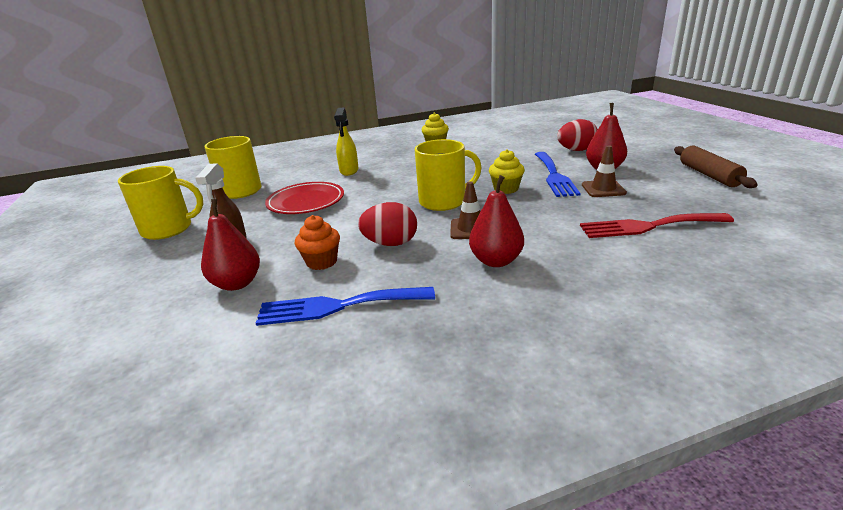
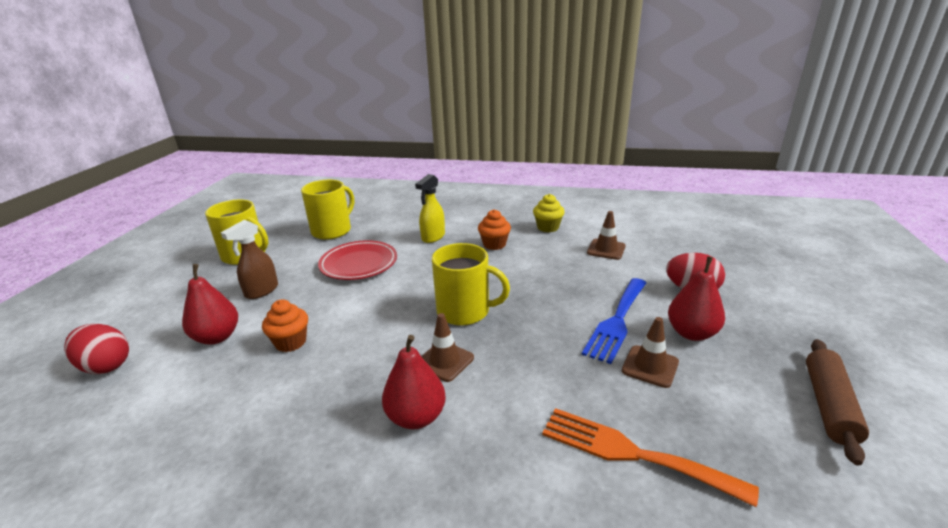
camera: 30 degrees right, 0 degrees up
(338, 306) = (243, 401): blue fork -> none
(390, 243) = (361, 346): red egg -> red egg (106, 366)
(408, 162) = (494, 244): none -> orange cupcake
(495, 145) = (606, 249): none -> brown traffic cone
(506, 189) = (542, 319): yellow cupcake -> none
(648, 226) = (632, 453): red fork -> orange fork

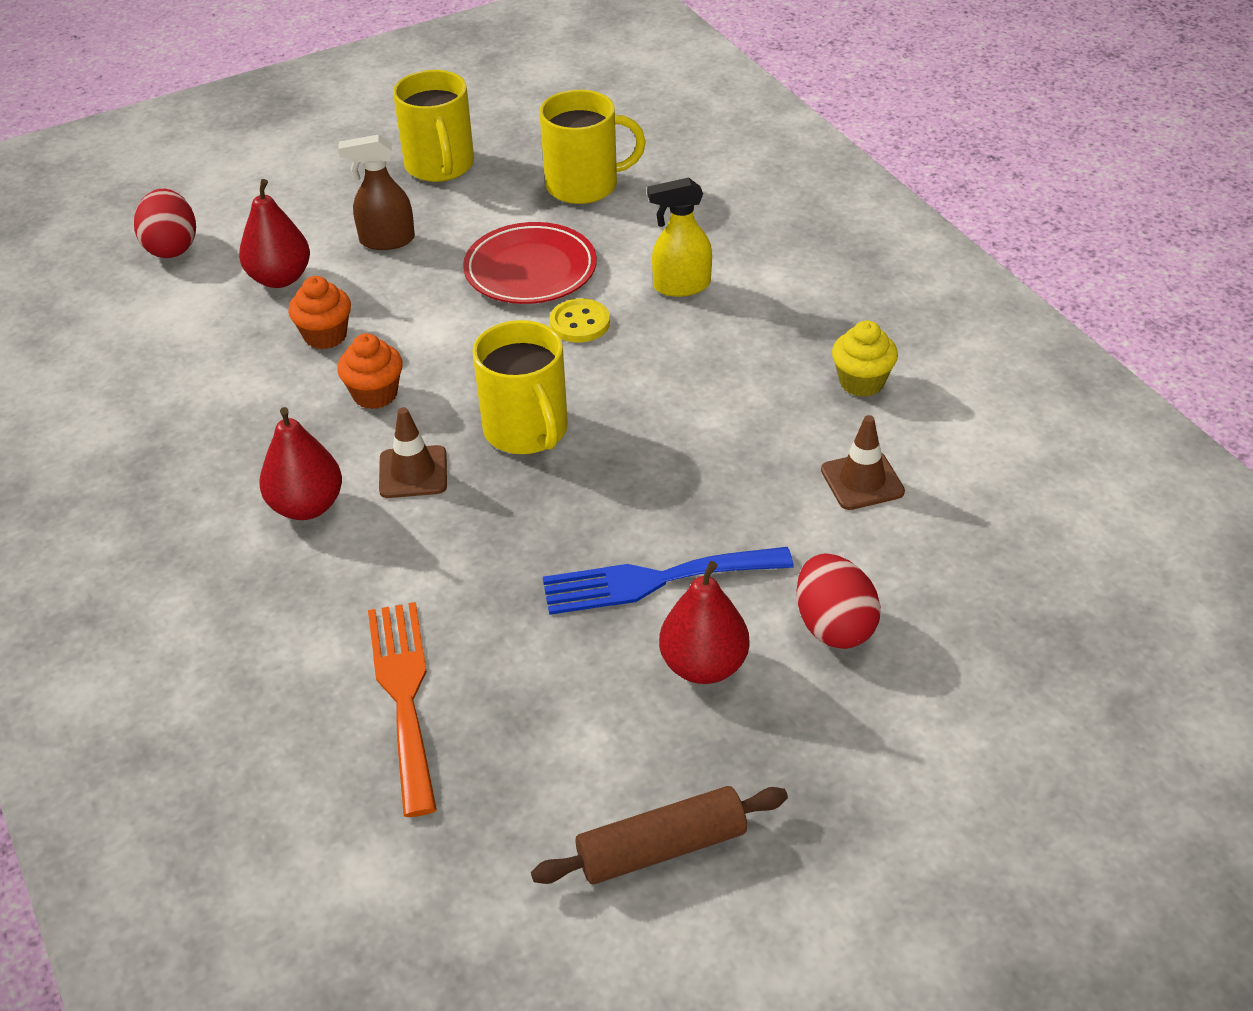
camera: 50 degrees right, 15 degrees up
(415, 267) = (580, 323): none -> yellow button
(494, 244) = (733, 357): orange cupcake -> orange cupcake (375, 394)
(650, 366) = (580, 652): brown traffic cone -> none

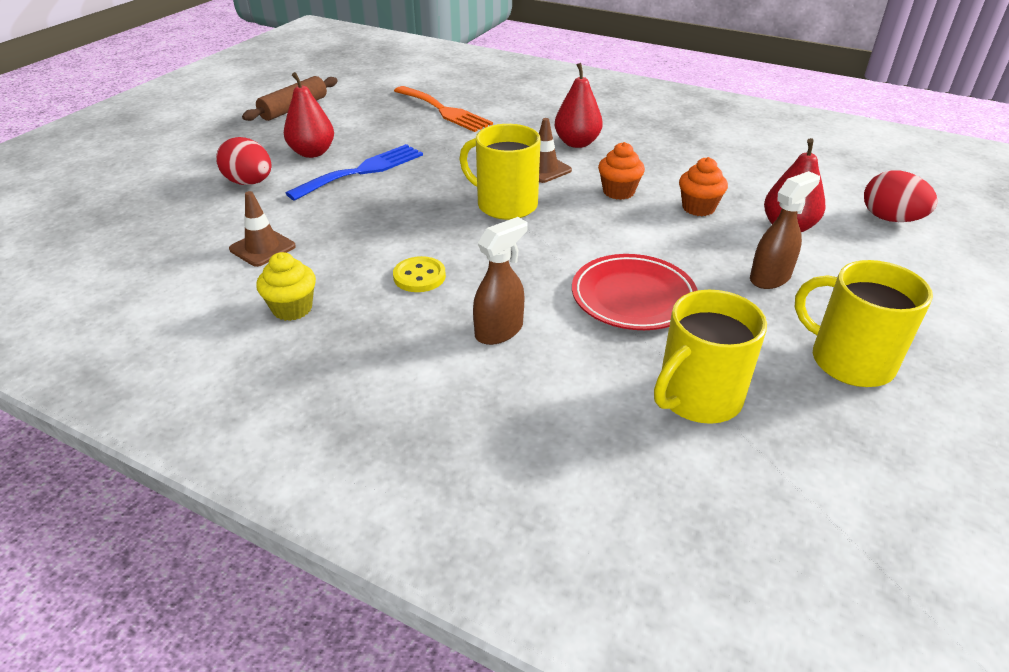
camera: 145 degrees right, 5 degrees down
(580, 323) = (547, 273): yellow button -> yellow button (419, 276)
(681, 286) = (499, 331): yellow spray bottle -> brown spray bottle

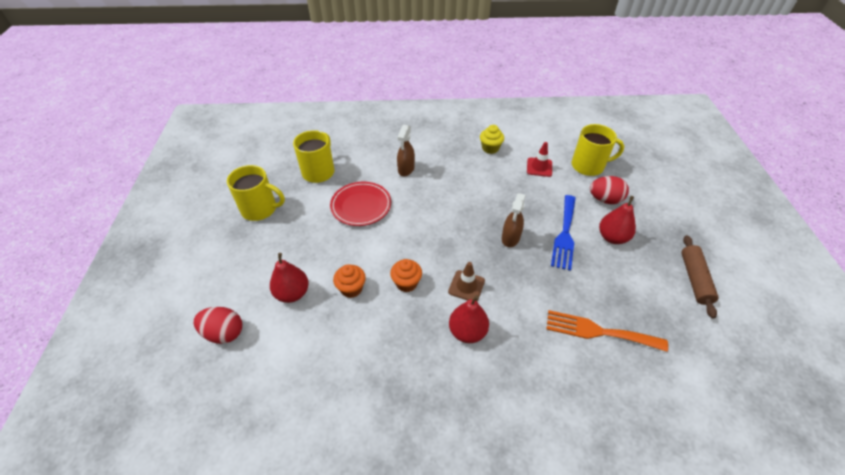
camera: 150 degrees right, 10 degrees up
(262, 248) = (539, 167): brown traffic cone -> red traffic cone
(419, 276) = (459, 180): yellow button -> none
(505, 205) = (462, 241): yellow mug -> yellow mug (588, 166)
(770, 278) = (299, 245): brown spray bottle -> brown spray bottle (510, 238)

